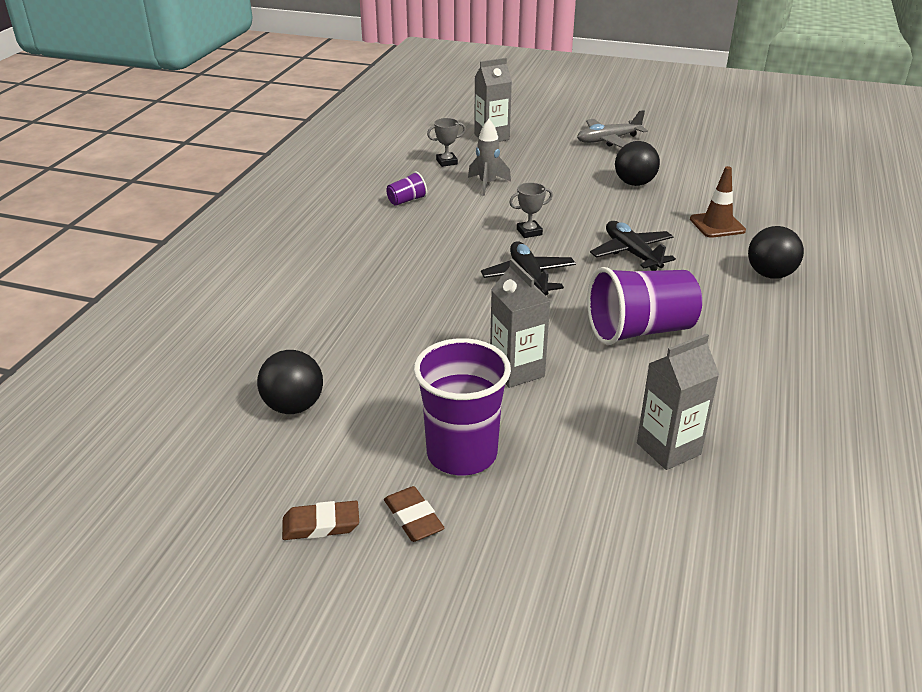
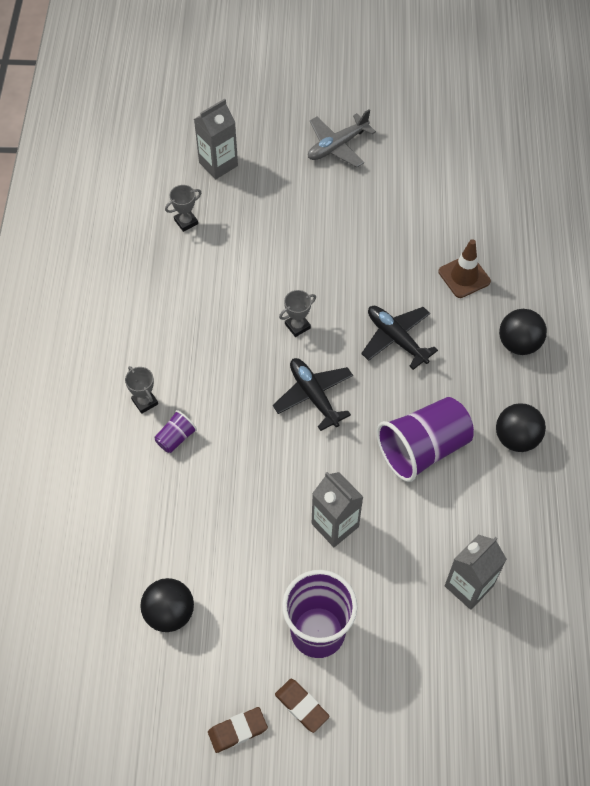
camera: 15 degrees left, 25 degrees up
(351, 256) = (145, 402): none -> grey trophy
(407, 200) = (167, 299): purple cup -> purple cup (176, 438)
(487, 184) = (237, 254): grey rocket -> none
(634, 183) = (377, 222): black ball -> black ball (516, 438)

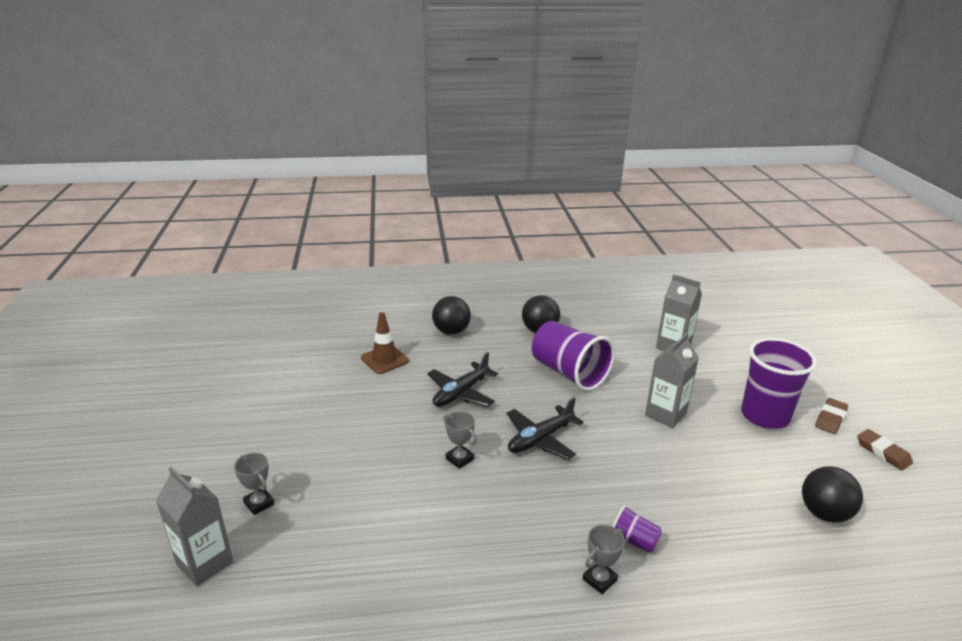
camera: 100 degrees left, 30 degrees down
(186, 222) = (308, 584): grey trophy -> grey trophy (259, 503)
(337, 146) = (200, 452): grey plane -> none

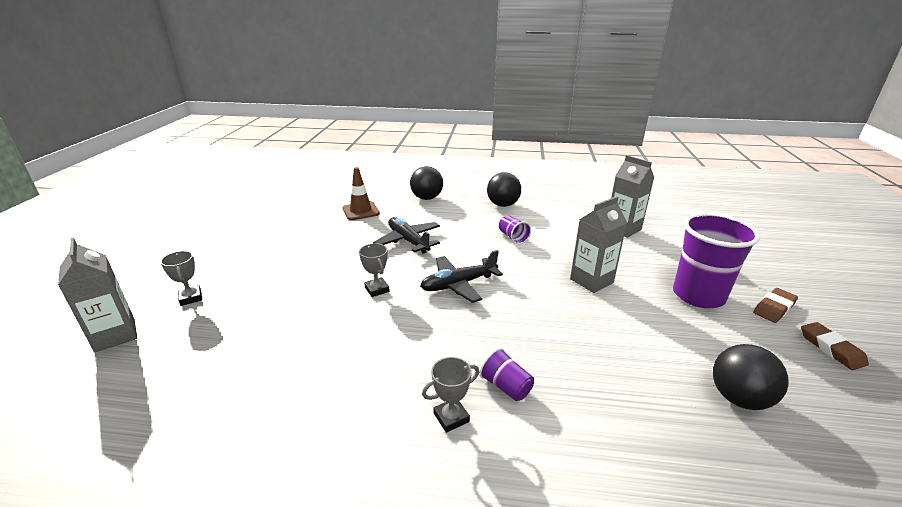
camera: 15 degrees right, 0 degrees up
(461, 393) = (408, 241): black plane -> black plane turned 90 degrees clockwise
(569, 372) = (513, 237): purple cup -> purple cup, size x0.46

